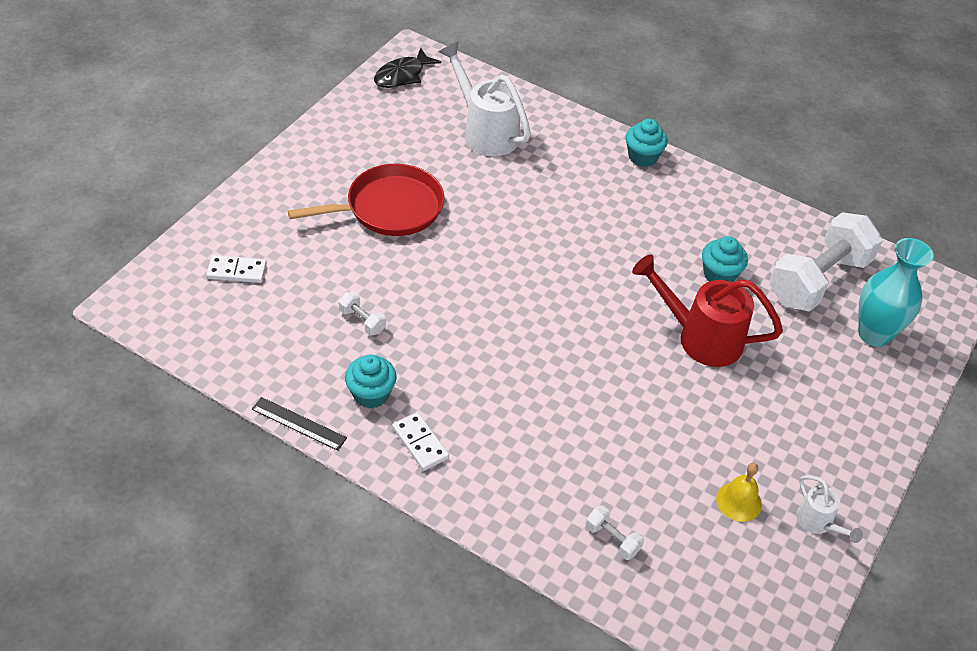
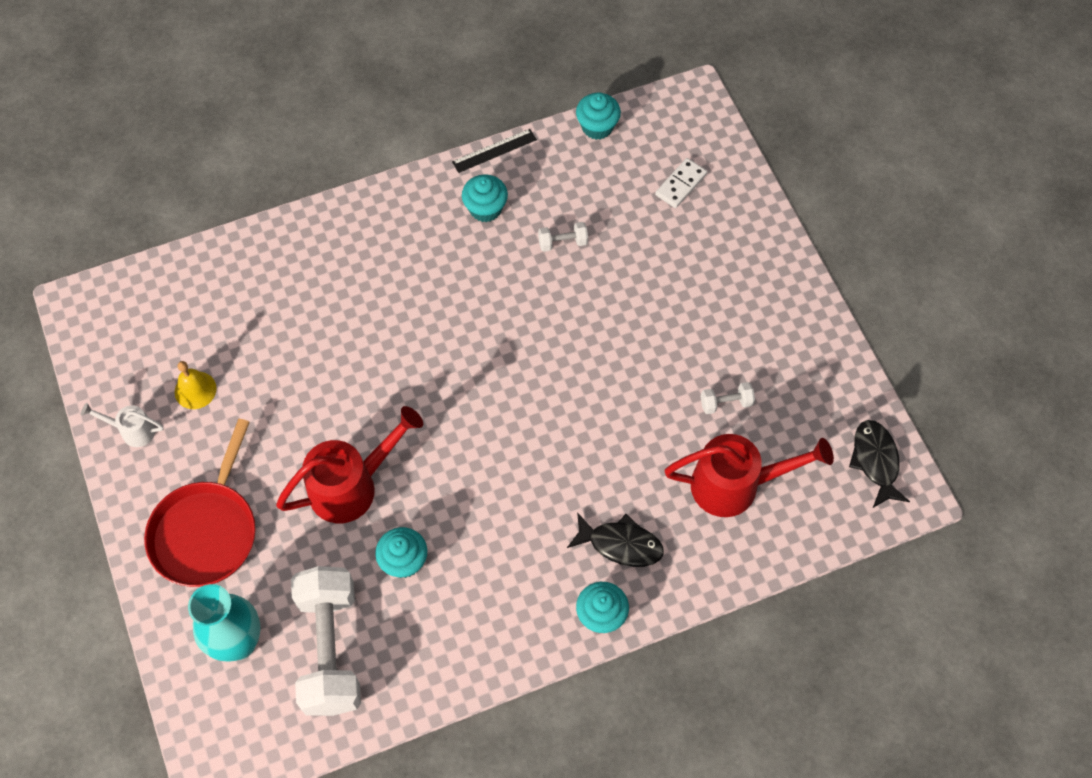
camera: 130 degrees right, 15 degrees up
(211, 359) = (597, 127): none -> turquoise cupcake
(389, 208) = (681, 336): red pan -> red pan (206, 531)
(420, 443) = (417, 215): white domino -> none
(486, 132) = (735, 485): white watering can -> red watering can
(585, 169) = (620, 544): none -> black fish
(612, 539) = (241, 284): white dumbbell -> white dumbbell (726, 403)

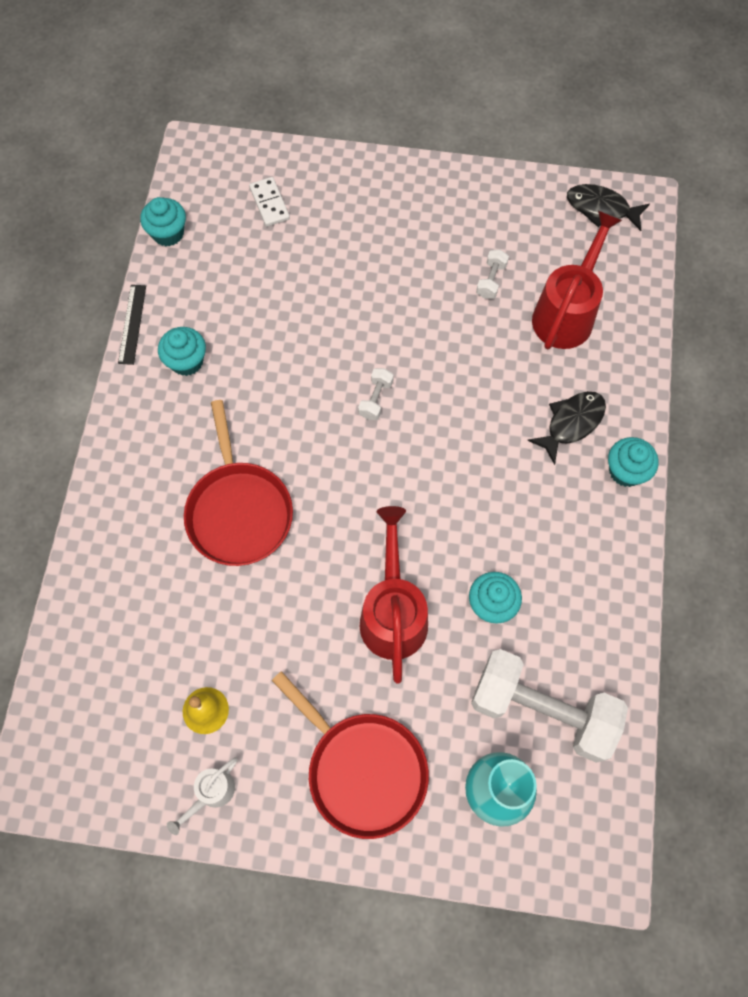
camera: 60 degrees left, 5 degrees up
(374, 322) = (239, 511): none -> red pan
(562, 242) = (263, 319): white dumbbell -> white dumbbell (375, 399)

